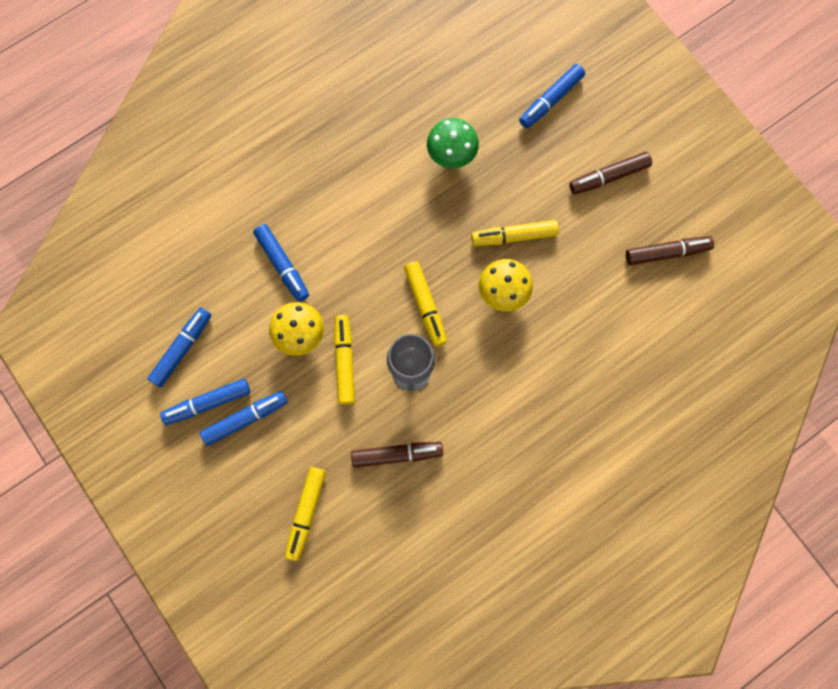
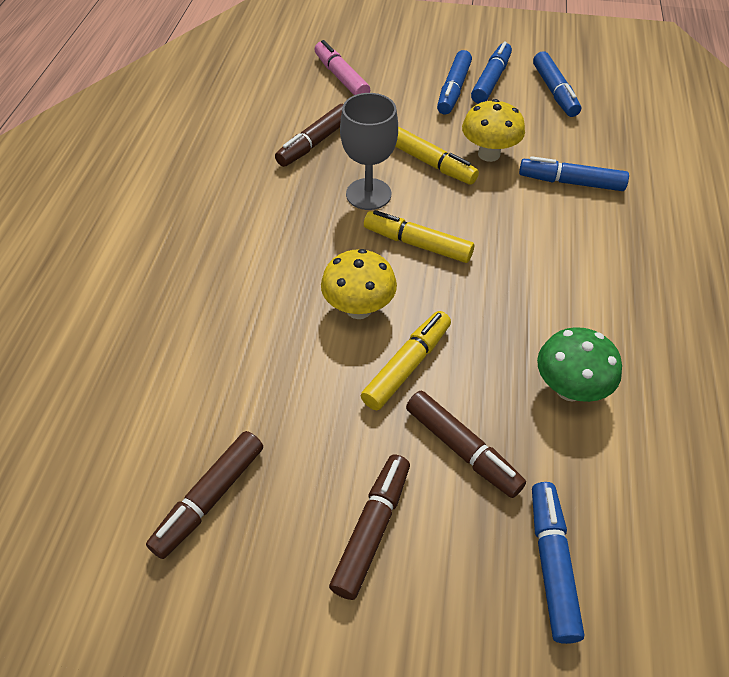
camera: 135 degrees right, 25 degrees down
(306, 513) = (341, 77): yellow marker -> pink marker
(534, 174) = (462, 449): none -> brown marker

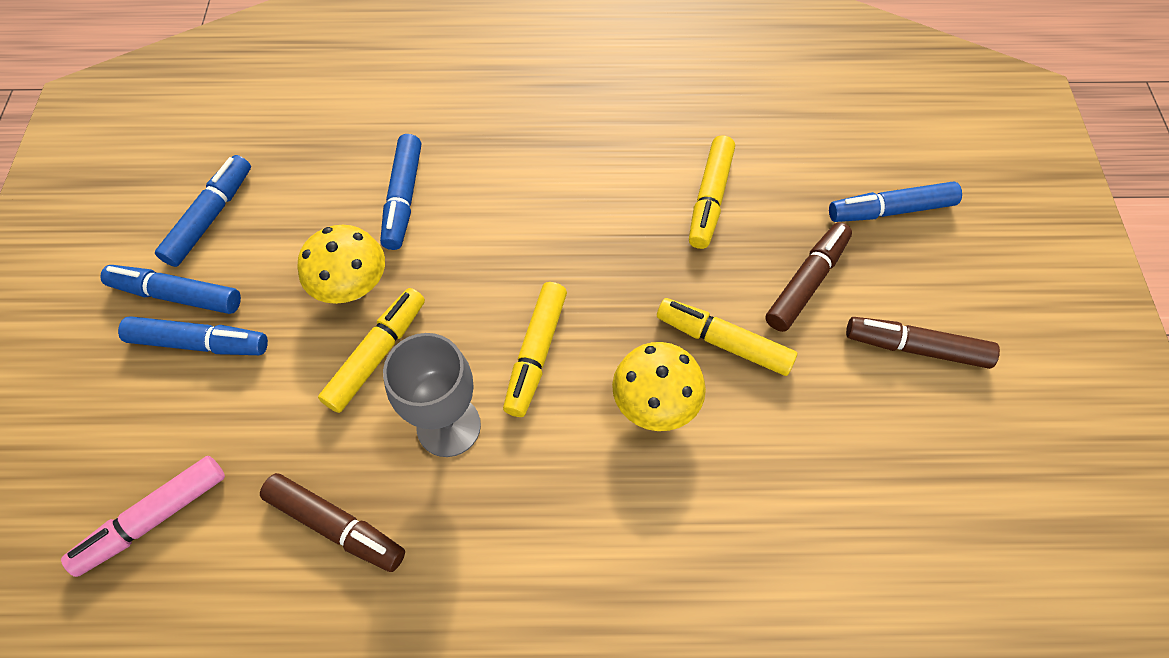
camera: 100 degrees left, 10 degrees up
(209, 499) = (946, 507): brown marker -> none
(554, 92) = (210, 217): blue marker -> blue marker turned 45 degrees counterclockwise
(569, 389) = (710, 199): green mushroom -> yellow marker

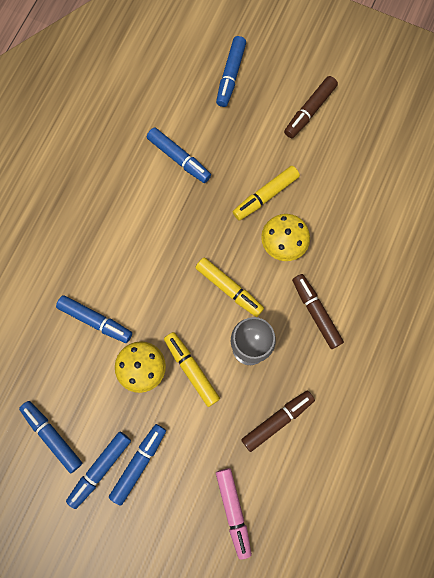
camera: 65 degrees left, 15 degrees up
(710, 199) = (179, 158): yellow marker -> blue marker
(806, 282) = (251, 139): brown marker -> brown marker (316, 312)

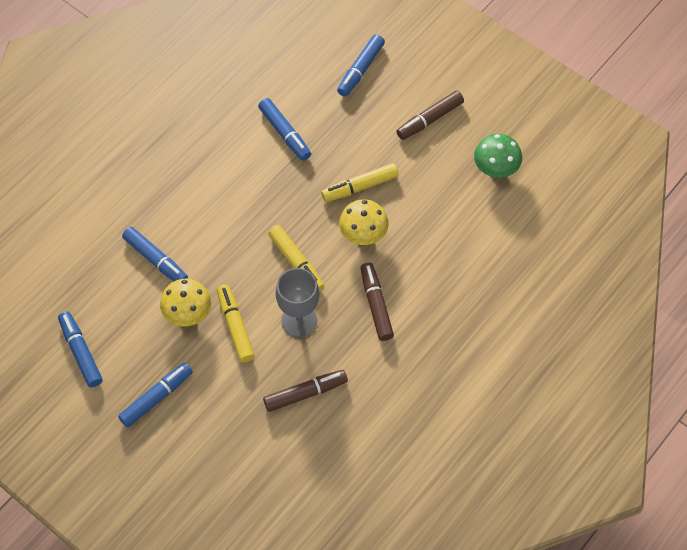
camera: 15 degrees right, 15 degrees down
(100, 469) = (117, 393): blue marker -> none
(233, 511) = (235, 464): pink marker -> none
(384, 146) = (495, 169): none -> green mushroom

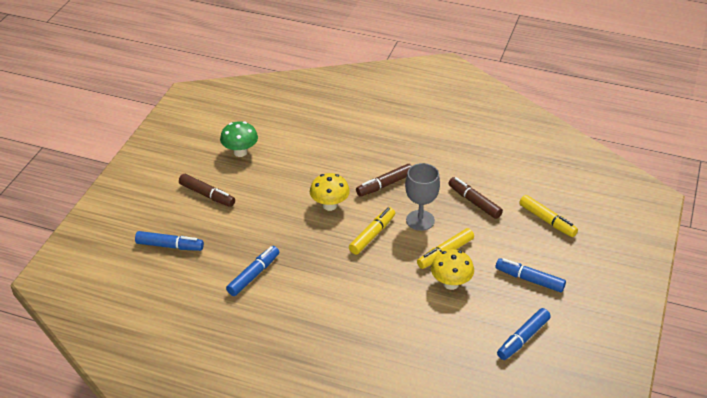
camera: 110 degrees left, 20 degrees down
(156, 260) = (414, 319): blue marker -> none
(360, 187) = (287, 218): yellow marker -> yellow marker (547, 220)

